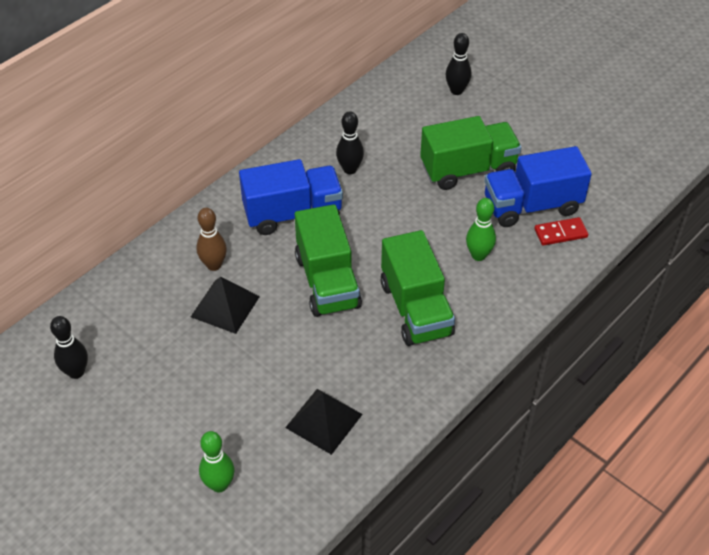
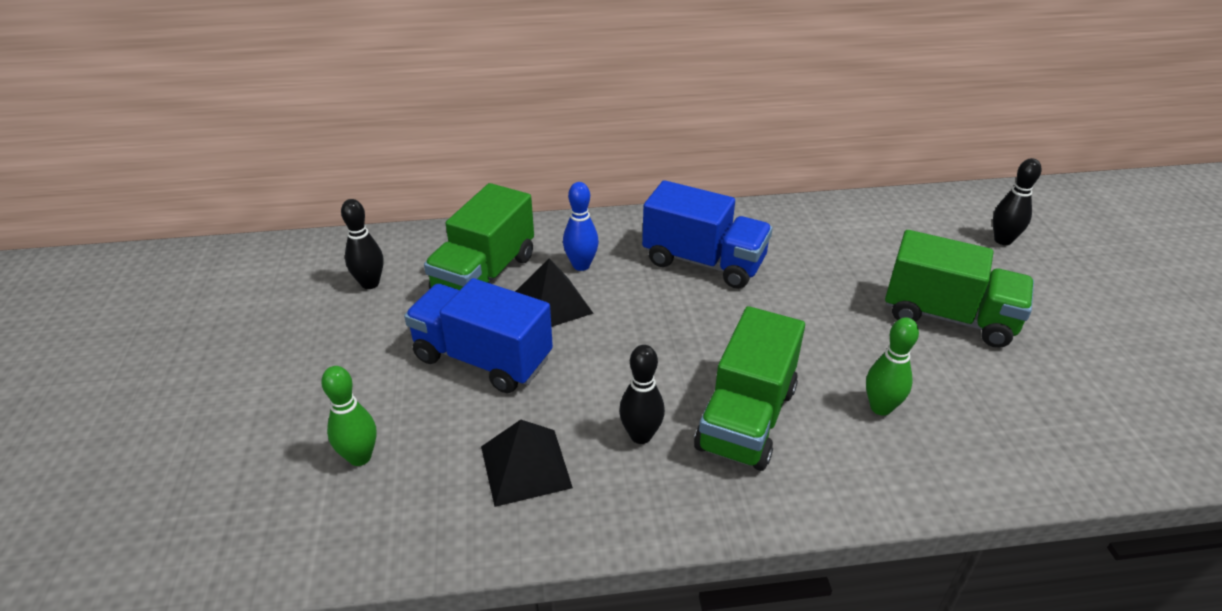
camera: 40 degrees right, 10 degrees down
(214, 265) = (581, 265): brown bowling pin -> blue bowling pin
(327, 281) = (675, 337): green truck -> green truck (485, 275)
(350, 169) = (804, 253): black bowling pin -> black bowling pin (641, 435)
(532, 206) = (1004, 393): blue truck -> blue truck (482, 359)
(560, 233) = (1022, 444): red domino -> none

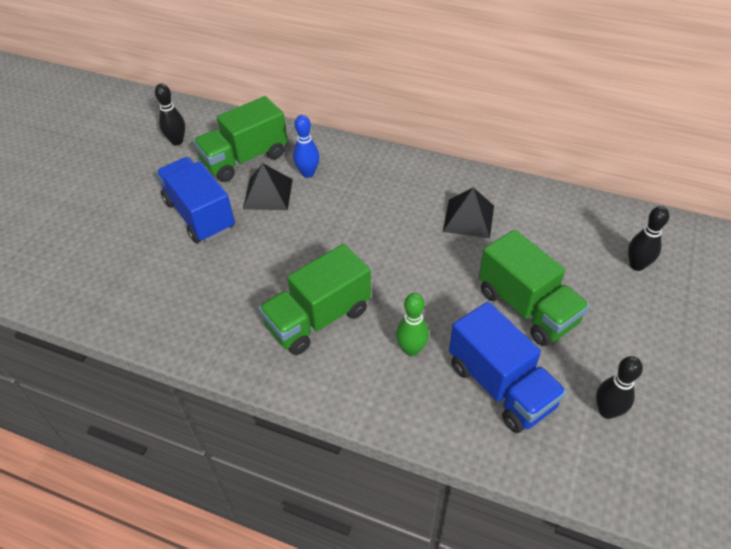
camera: 30 degrees right, 10 degrees up
(360, 457) = (93, 249): green bowling pin -> none
(525, 466) = (170, 292): black pyramid -> black pyramid (468, 218)
(641, 435) = (247, 301): black bowling pin -> black bowling pin (607, 411)
(704, 262) = (389, 200): blue truck -> blue truck (500, 385)

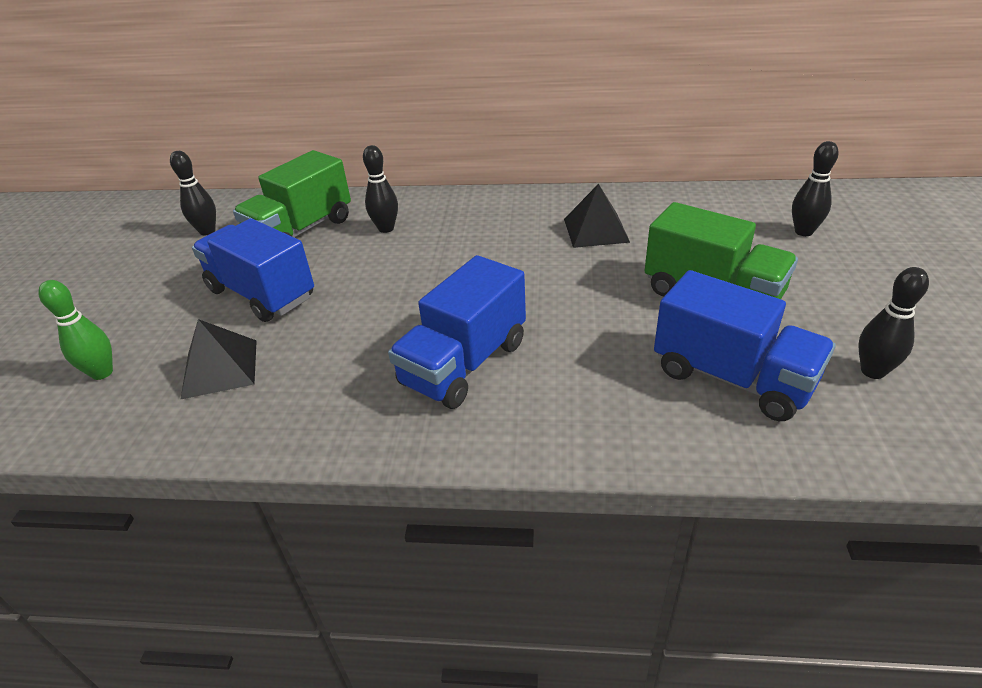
camera: 15 degrees left, 10 degrees down
(268, 194) = (344, 256): black pyramid -> black pyramid (220, 368)
(308, 173) = (386, 228): blue bowling pin -> black bowling pin
(318, 318) = (464, 363): green truck -> blue truck
(411, 349) = (600, 367): green bowling pin -> green bowling pin (102, 373)

